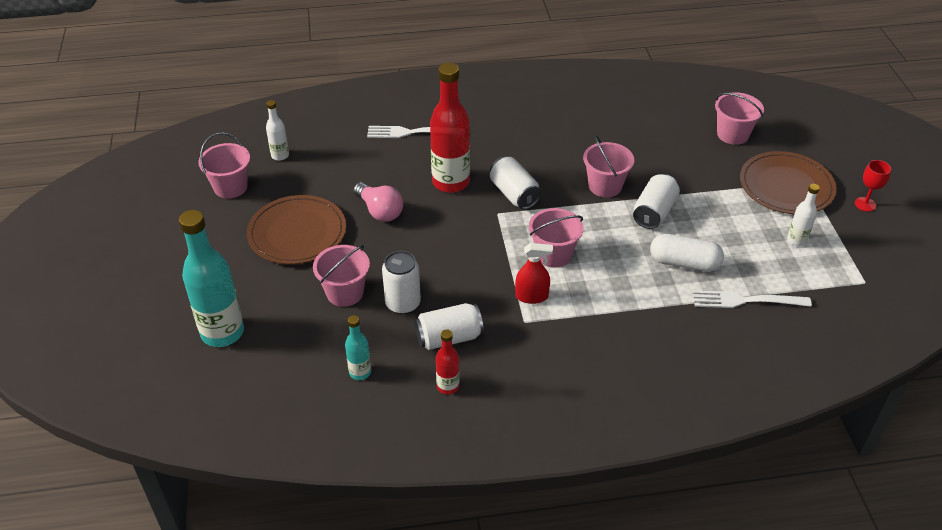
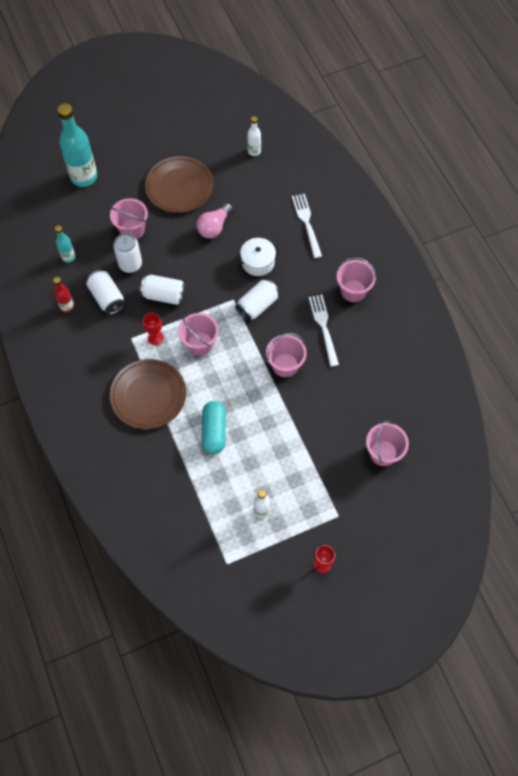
camera: 75 degrees right, 20 degrees up
(230, 187) = (213, 135): pink bucket -> pink bucket (353, 291)
(450, 182) = (258, 262): red bottle -> white pot
(531, 296) = (155, 338): red spray bottle -> red goblet
(654, 212) = (264, 404): white can -> white can (164, 295)
(684, 263) = (214, 431): white capsule -> turquoise capsule
(746, 301) = (185, 477): white fork -> white fork (323, 327)
(786, 186) = (326, 500): brown plate -> brown plate (148, 395)

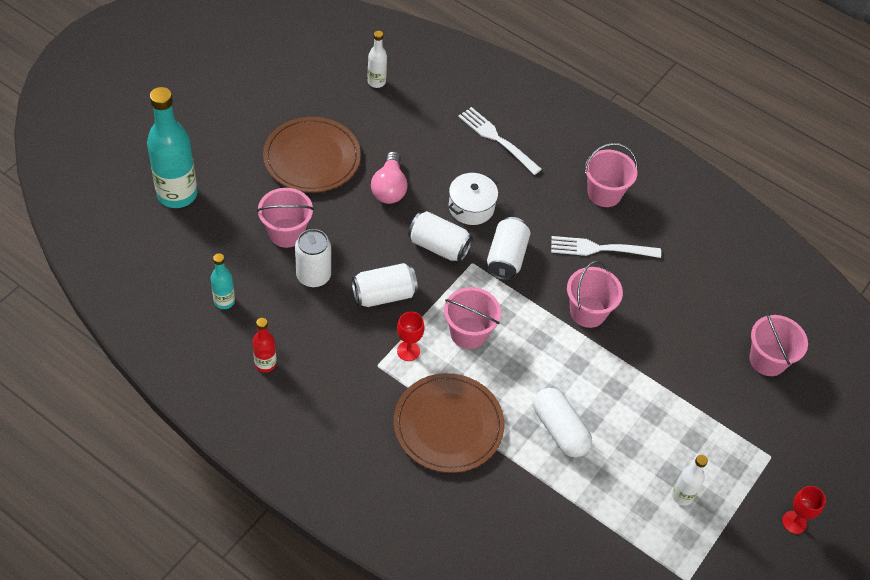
camera: 35 degrees left, 10 degrees down
(107, 297) = (311, 329): white can -> white can (439, 246)
(214, 431) = (560, 430): turquoise capsule -> white capsule
(323, 327) = (600, 249): white fork -> white fork turned 45 degrees counterclockwise

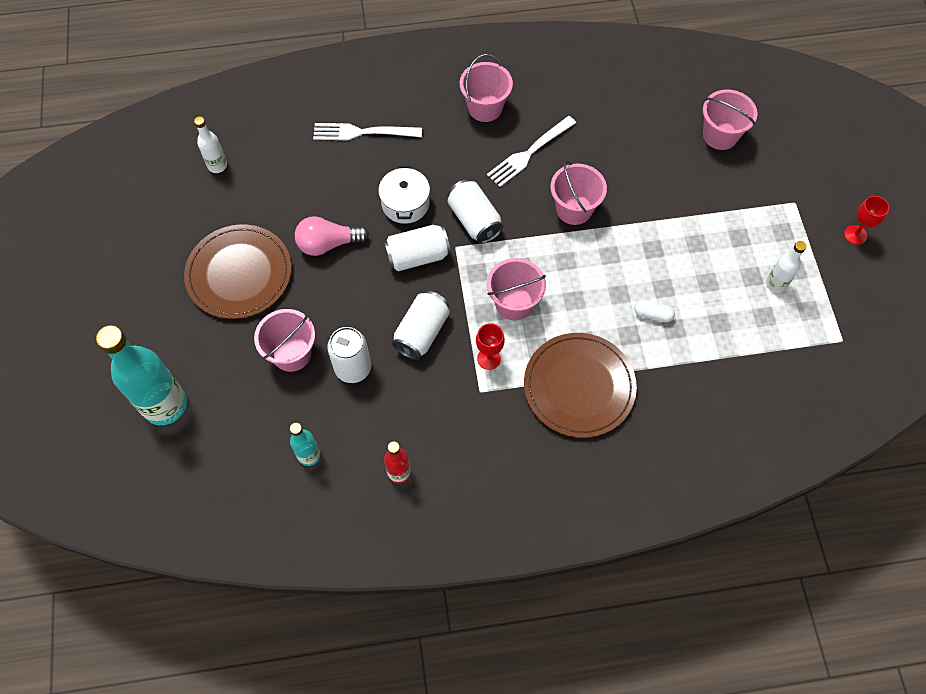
camera: 40 degrees left, 10 degrees up
(389, 188) = (328, 244): pink light bulb -> pink light bulb turned 120 degrees clockwise
(560, 430) = (653, 314): white capsule -> white capsule, size x0.52

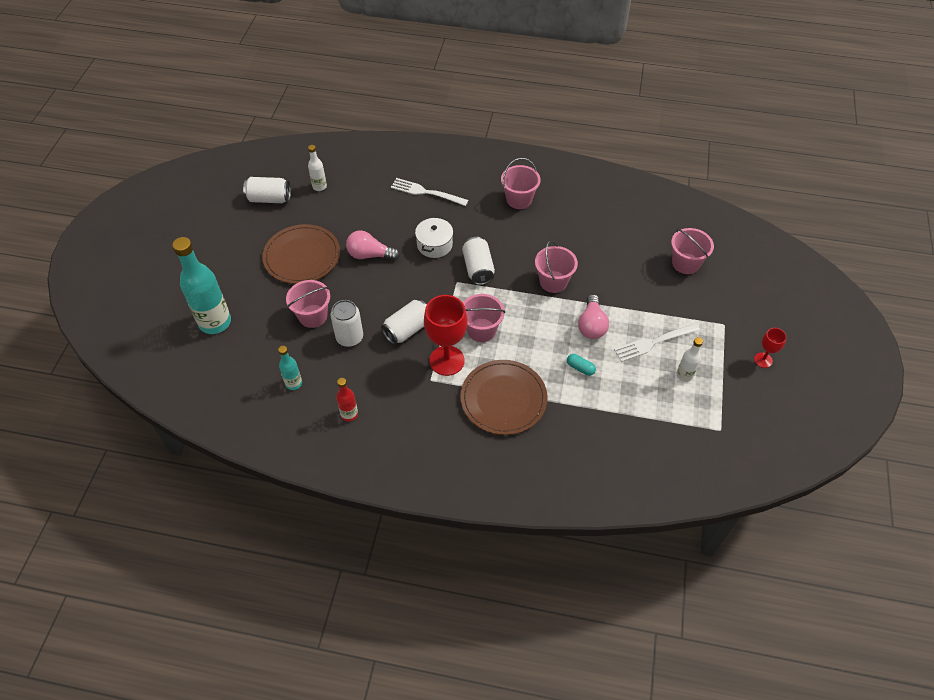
camera: 20 degrees right, 10 degrees down
(417, 256) = (427, 280): white can -> white can (269, 198)
(489, 358) = (447, 360): red goblet -> red goblet, size x1.95
(529, 153) = (537, 237): white fork -> white fork (654, 342)
(643, 253) = (591, 325): none -> pink light bulb
(653, 314) = (580, 368): white capsule -> turquoise capsule

